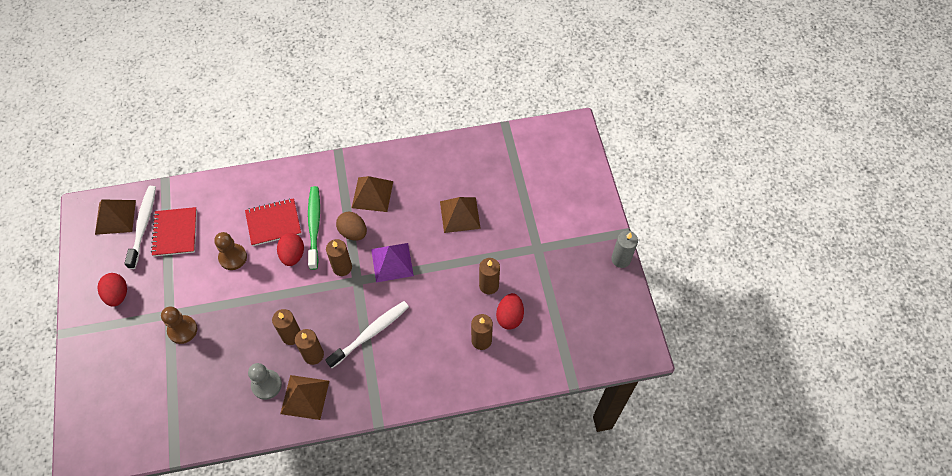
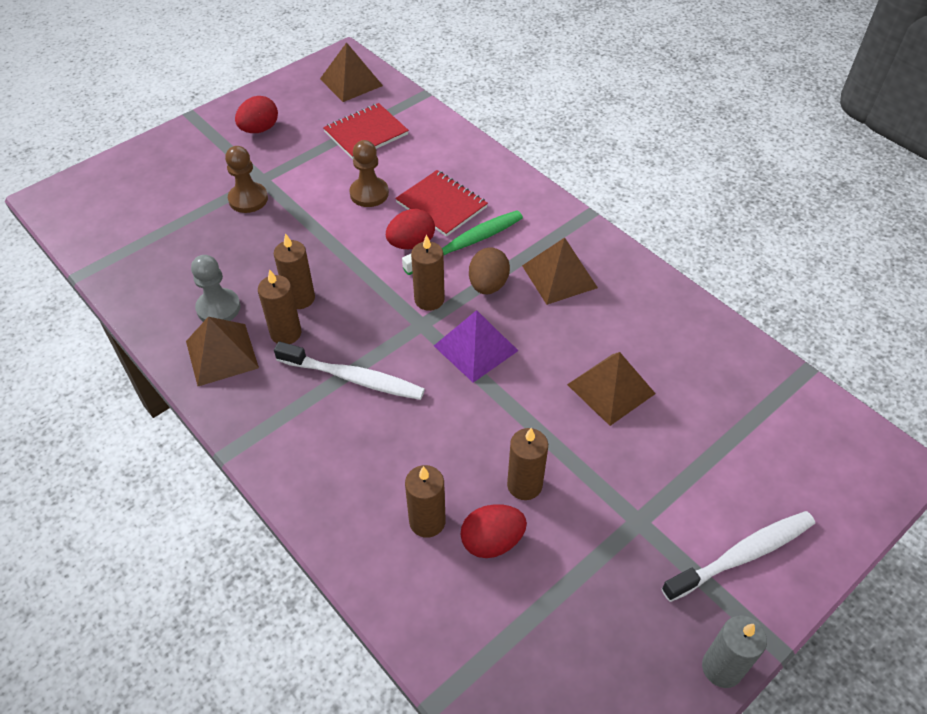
camera: 60 degrees right, 10 degrees down
(143, 225) = (356, 106): white toothbrush -> white toothbrush (742, 555)

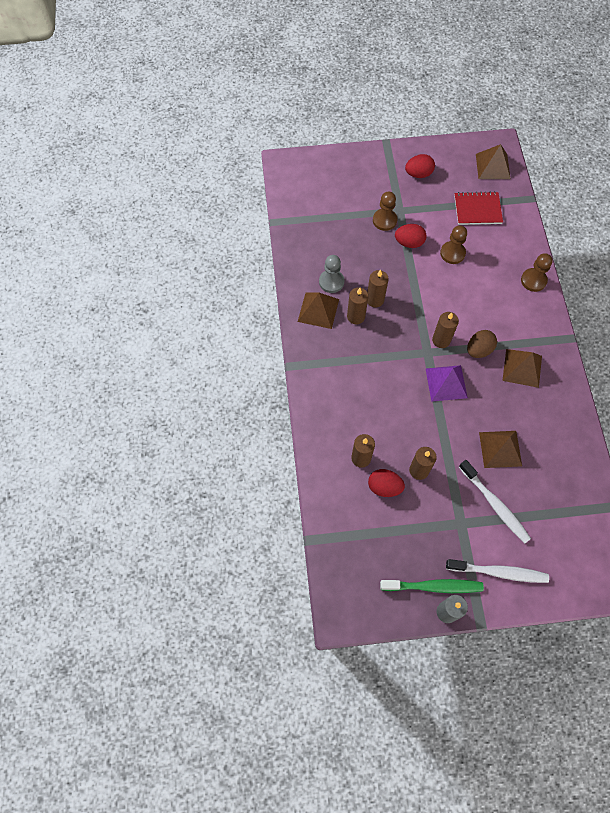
camera: 35 degrees right, 15 degrees up
(353, 378) = (373, 362): white toothbrush -> white toothbrush (495, 504)
(411, 243) = (454, 300): red egg -> red egg (409, 243)
(441, 205) = (488, 284): red notebook -> none
(467, 243) = (485, 317): green toothbrush -> green toothbrush (433, 586)
(495, 174) = (533, 280): none -> brown pawn

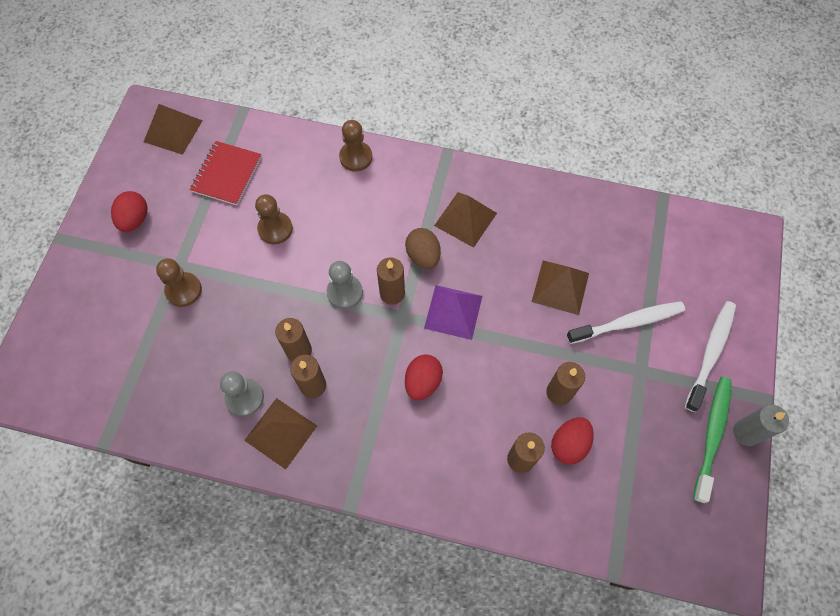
camera: 70 degrees left, 0 degrees up
(409, 243) = (233, 274): red egg -> red egg (423, 382)
(427, 311) = (345, 292): none -> grey pawn

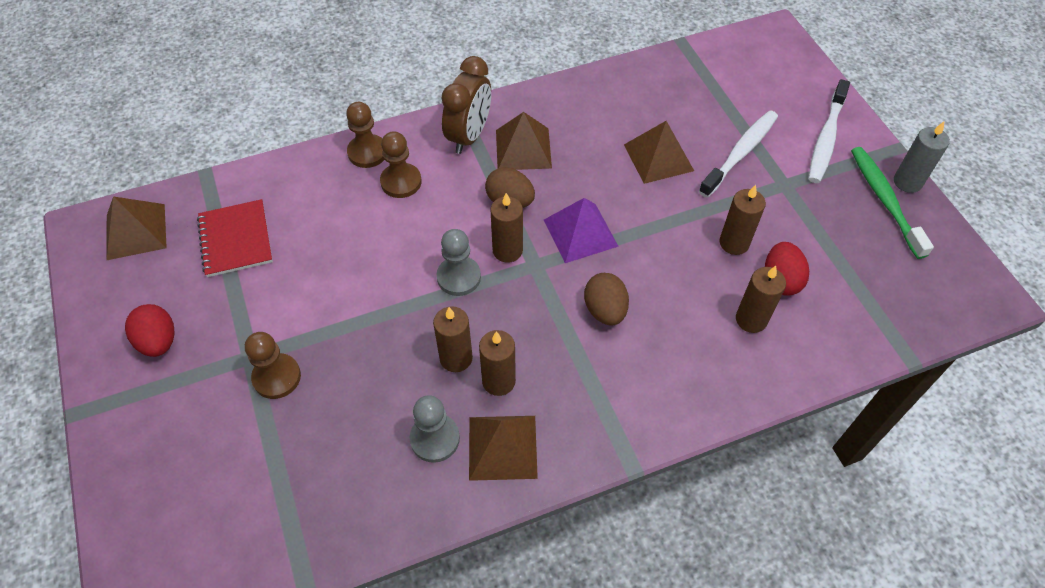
camera: 35 degrees left, 10 degrees down
(275, 229) = (334, 261): brown pawn -> brown pawn (401, 182)
(423, 382) = (605, 310): red egg -> brown egg
(435, 185) = (469, 136): none -> brown clock
(710, 353) = (826, 138): white toothbrush -> white toothbrush turned 150 degrees counterclockwise

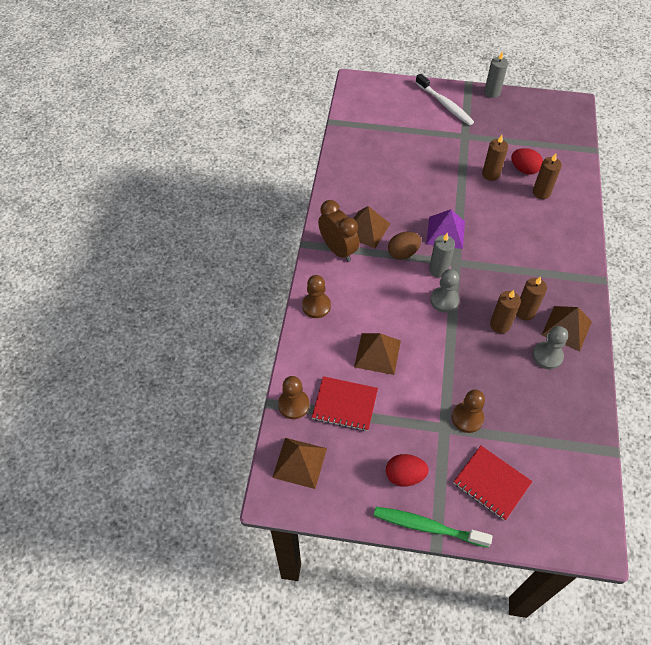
camera: 60 degrees left, 0 degrees up
(185, 444) = (491, 483): none -> red notebook
(401, 182) = (353, 298): brown pawn -> brown pawn (293, 405)
(507, 250) = (438, 270): brown candle -> grey candle
(605, 310) = (504, 246): brown egg -> none
(658, 157) = (413, 174): brown pyramid -> brown pyramid (377, 353)
(740, 153) = (432, 141): white toothbrush -> none
(884, 200) = (498, 106): green toothbrush -> green toothbrush (427, 527)

